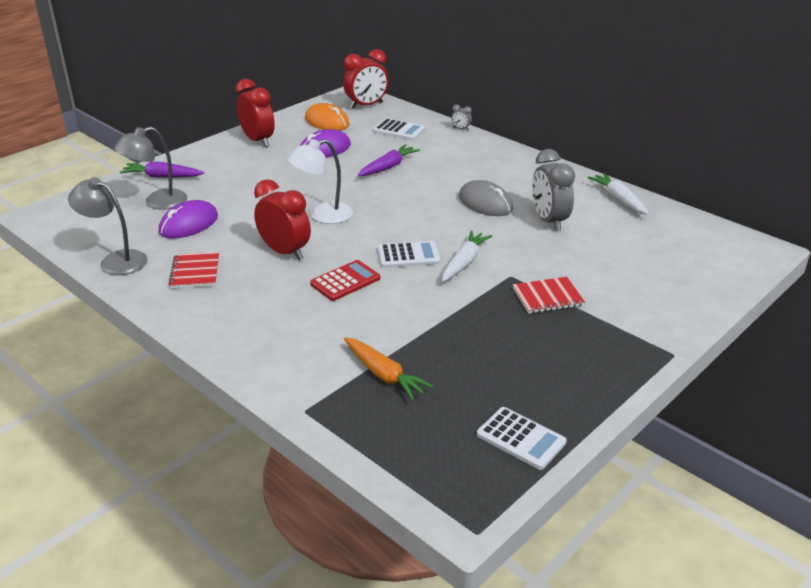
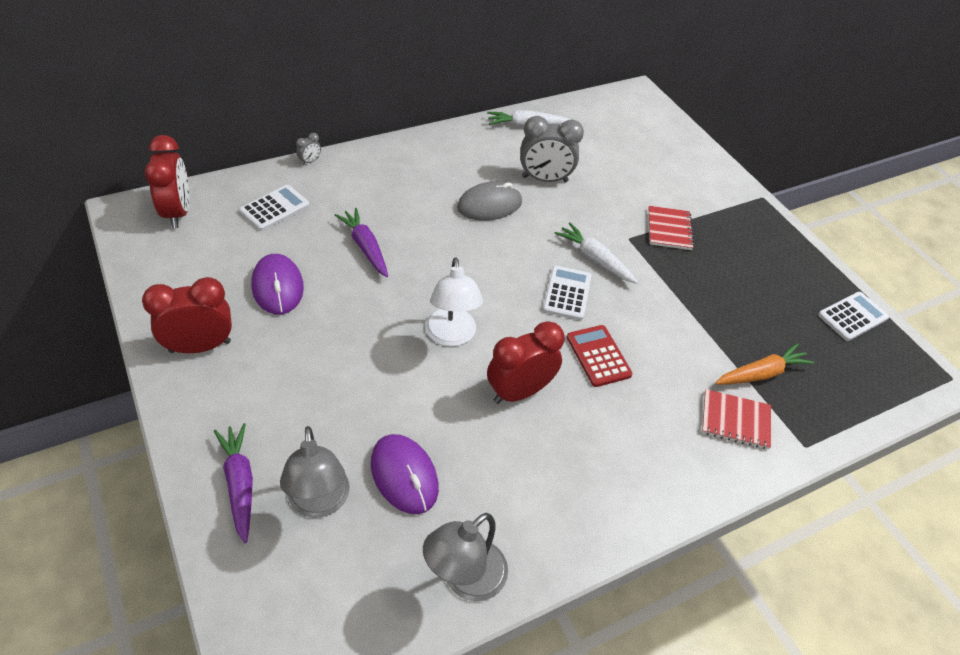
camera: 75 degrees left, 15 degrees up
(162, 177) = (239, 484): purple carrot -> purple carrot turned 135 degrees clockwise
(195, 272) = (529, 490): red notebook -> red notebook (735, 420)
(327, 122) = (196, 262): orange mouse -> none

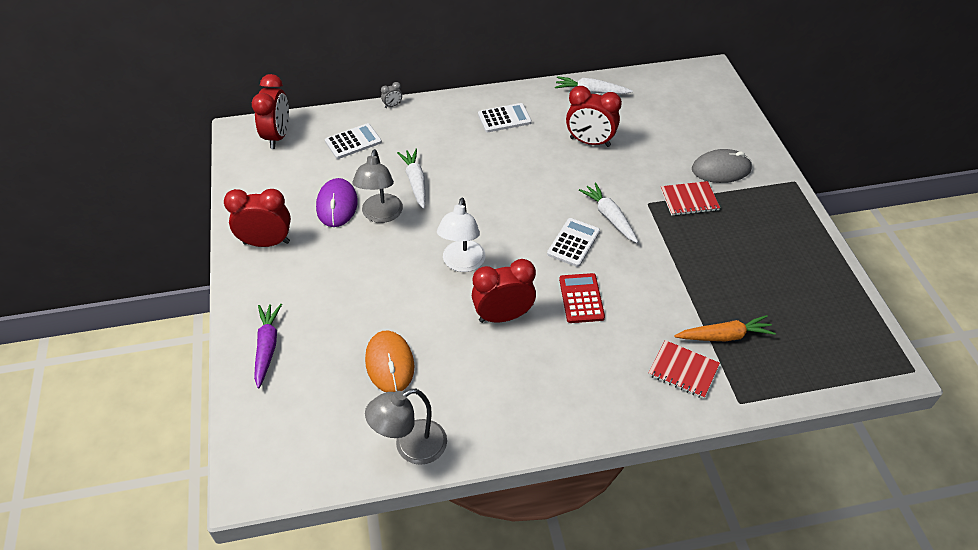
camera: 20 degrees right, 0 degrees up
(319, 503) = (320, 371): grey lamp -> grey lamp (381, 215)
(365, 247) = (415, 182): purple carrot -> white carrot
(404, 475) = (389, 363): purple mouse -> orange mouse
(489, 205) = (532, 159): grey mouse -> grey mouse (721, 169)
(544, 179) = (590, 142): grey clock -> red clock
(669, 229) = (689, 200): red notebook -> red notebook turned 60 degrees clockwise
(852, 317) = (837, 301): white calculator -> white calculator (504, 118)

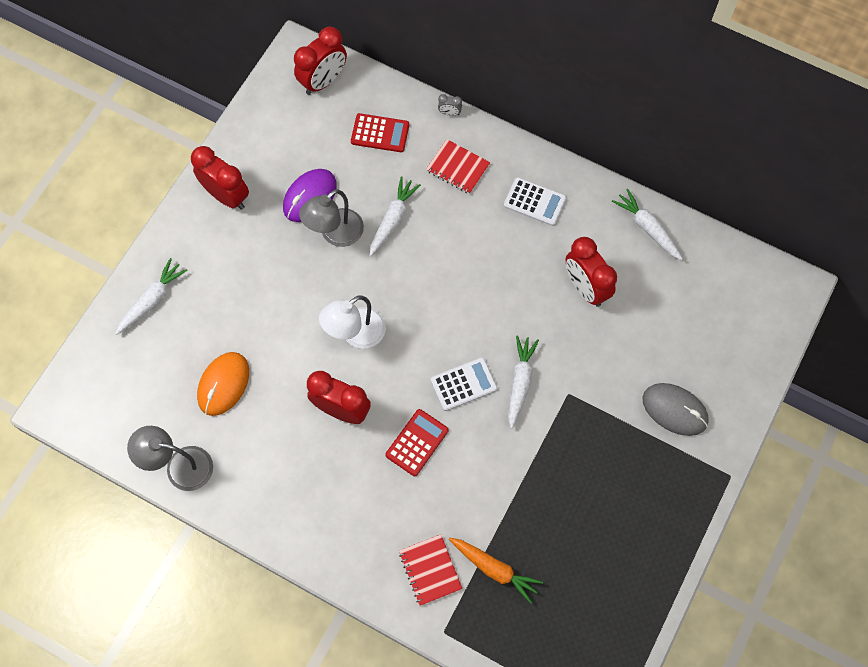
camera: 40 degrees right, 20 degrees up
(267, 347) = (152, 300): purple carrot -> white carrot
(353, 142) = (380, 133): white calculator -> red calculator
(689, 200) = (609, 419): red notebook -> red notebook (458, 168)

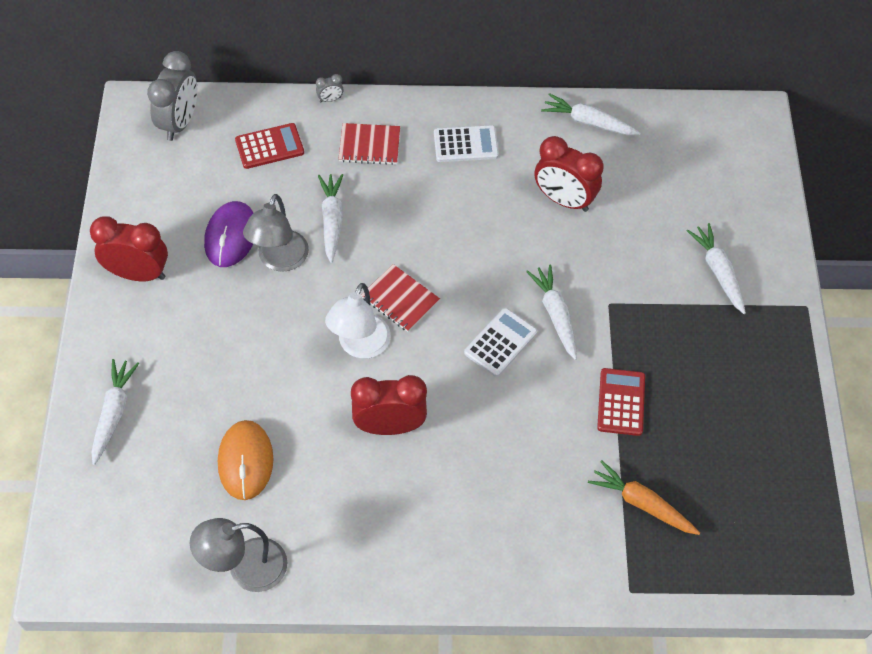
camera: 30 degrees left, 10 degrees down
(323, 81) = (180, 122): red clock -> grey clock
(417, 442) = (488, 420): red calculator -> red calculator (621, 402)
(430, 570) = (578, 538): red notebook -> red notebook (400, 299)
(494, 569) = (641, 503): orange carrot -> orange carrot turned 150 degrees counterclockwise
(674, 410) = (718, 271): grey mouse -> white carrot

